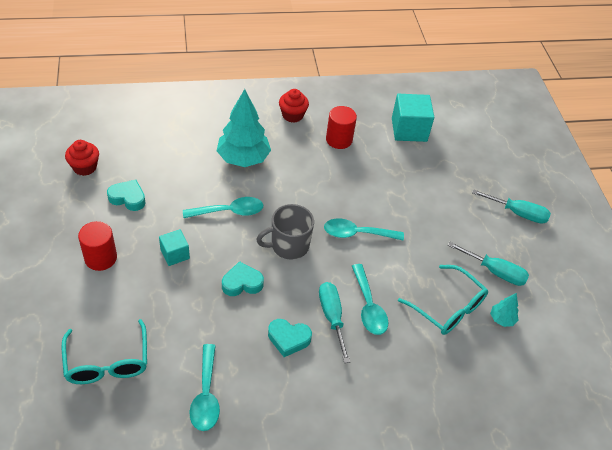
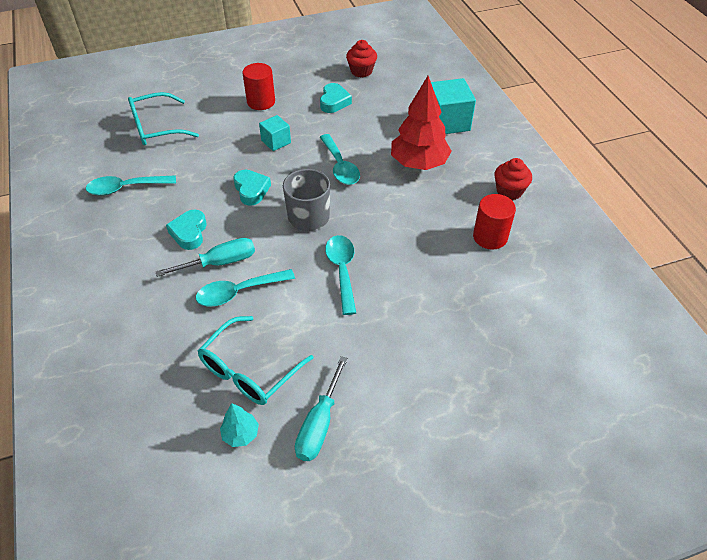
camera: 85 degrees right, 0 degrees up
(243, 159) = (419, 164): turquoise tree -> red tree
(409, 130) = (549, 307): turquoise cube -> turquoise cube (447, 122)
(517, 213) = (441, 455): turquoise screwdriver -> none

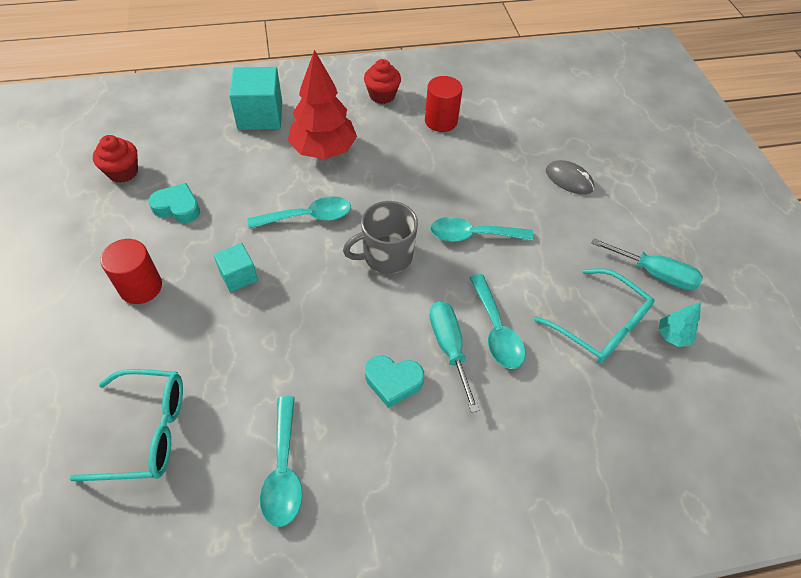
camera: 85 degrees left, 5 degrees up
(156, 128) = (147, 431): turquoise glasses -> turquoise glasses turned 75 degrees counterclockwise
(251, 190) = (328, 309): turquoise heart -> none
(439, 348) = (569, 180): none -> grey mouse

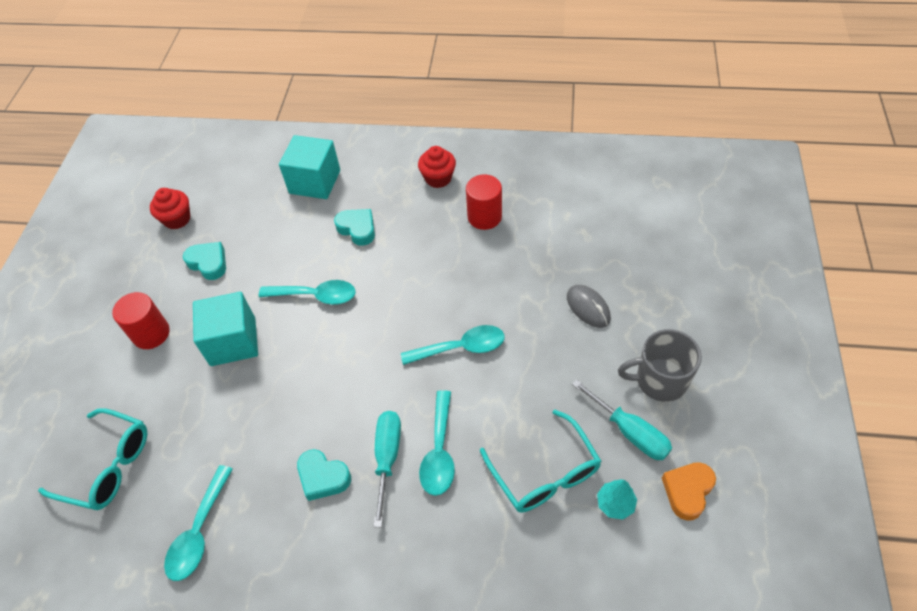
camera: 25 degrees right, 0 degrees up
(238, 276) = (233, 341): turquoise cube -> turquoise cube, size x1.74
(323, 150) = (357, 229): red tree -> turquoise heart
(386, 256) = (369, 351): grey mug -> grey mug (659, 380)
(473, 235) = (461, 348): turquoise spoon -> turquoise spoon turned 150 degrees clockwise
(725, 310) = (687, 491): none -> orange heart

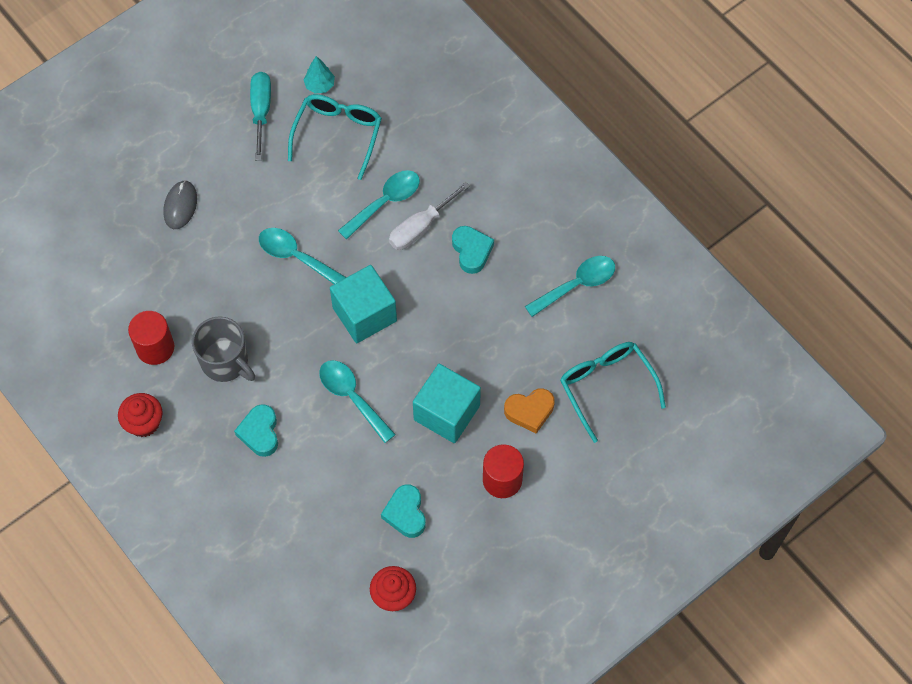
camera: 140 degrees left, 10 degrees up
(315, 182) = (243, 523): turquoise cube -> turquoise cube (364, 314)
(387, 458) = (420, 227): turquoise screwdriver -> white screwdriver
(659, 380) = (203, 122): grey mug -> grey mug (225, 362)
(687, 491) = (272, 56): orange heart -> orange heart (530, 411)

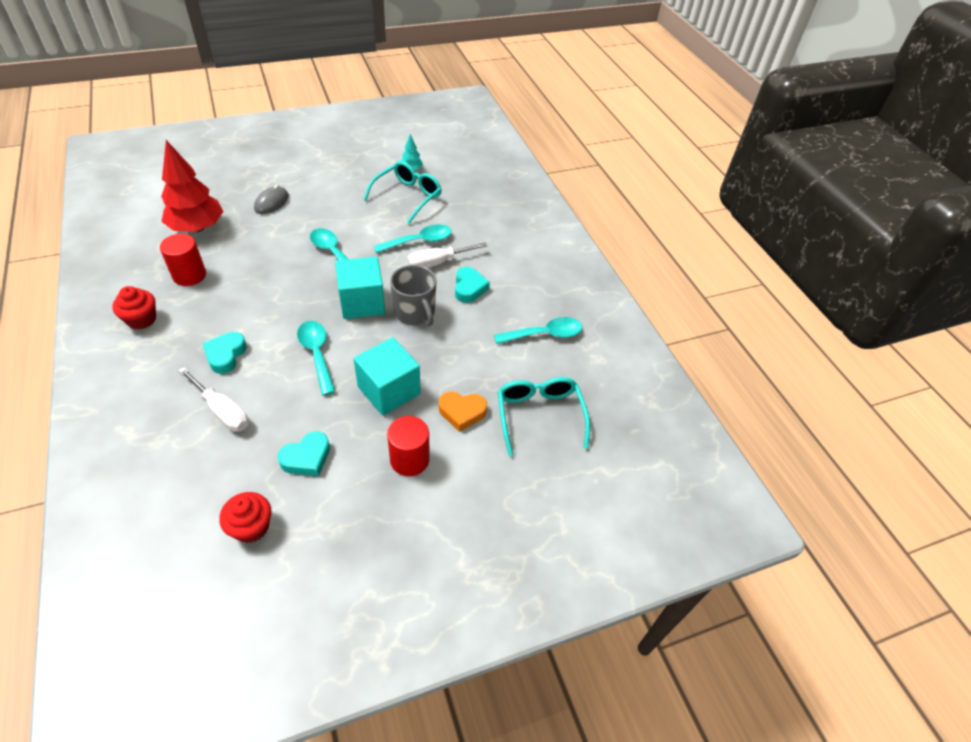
camera: 15 degrees right, 15 degrees down
(118, 277) = (197, 228): none -> red tree
(225, 362) = (234, 300): grey mug -> grey mug (415, 313)
(261, 111) = (362, 171): turquoise screwdriver -> none
(296, 495) = (222, 411): none -> white screwdriver
(405, 513) = (307, 458): turquoise heart -> turquoise heart turned 135 degrees counterclockwise

